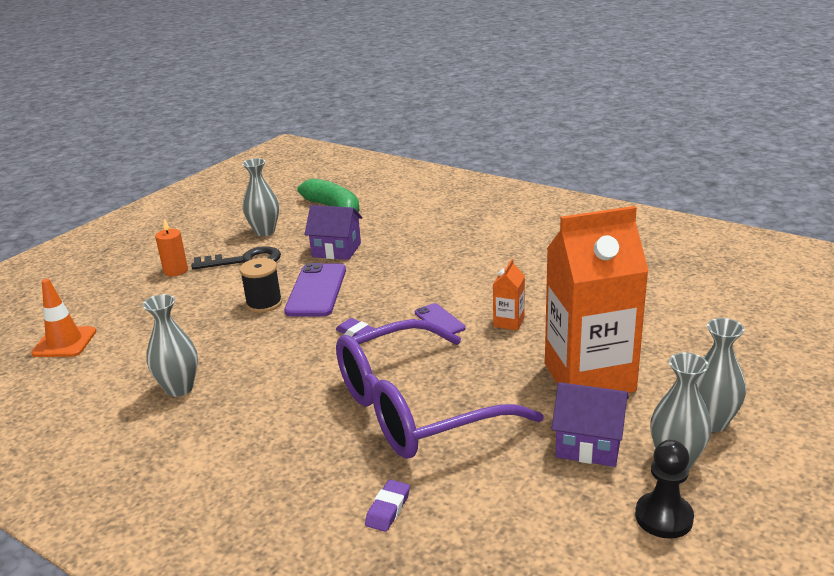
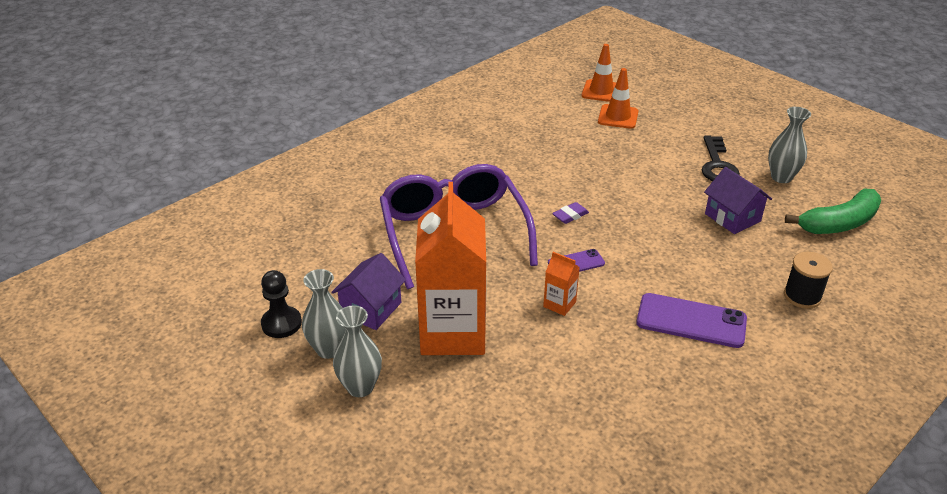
camera: 100 degrees right, 10 degrees up
(136, 324) = (618, 117): none -> orange traffic cone
(176, 271) = (704, 131): orange candle -> none
(179, 388) = (524, 136): grey vase -> none
(264, 303) = (634, 173): black spool -> black spool (802, 296)
(316, 290) = (650, 200): purple phone -> purple phone (691, 321)
(336, 250) = (732, 217): purple house -> purple house turned 60 degrees counterclockwise
(388, 509) = (359, 209): purple eraser -> none

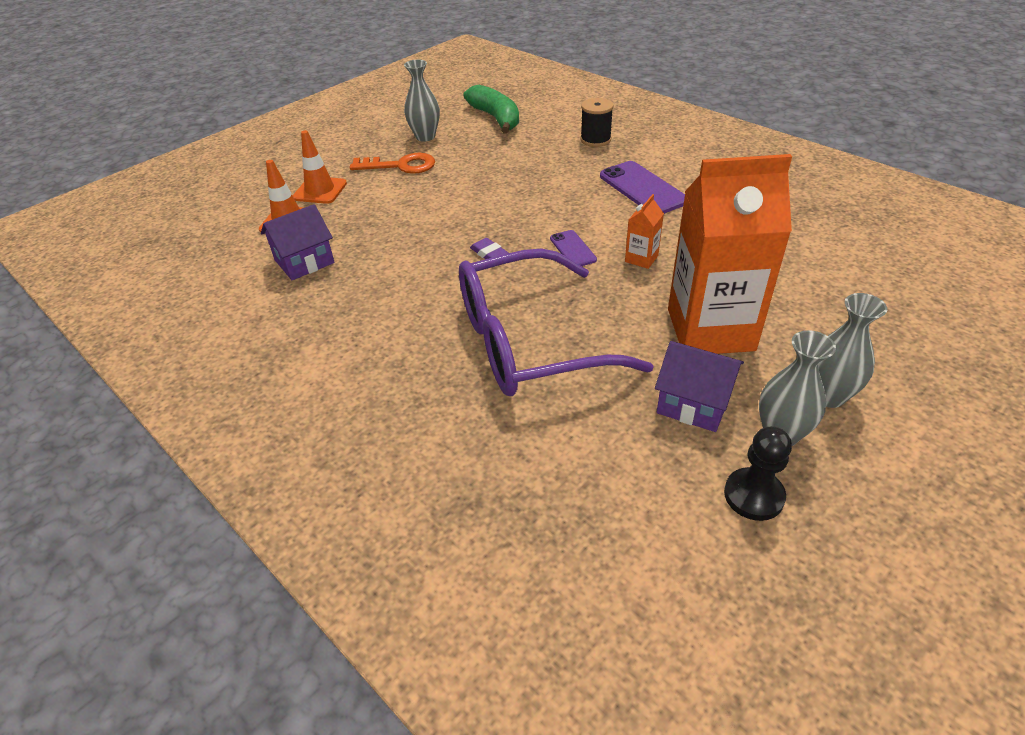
camera: 90 degrees left, 5 degrees up
(601, 91) = (222, 233): orange traffic cone -> orange traffic cone (320, 190)
(691, 321) = (642, 188): purple phone -> purple phone turned 45 degrees counterclockwise
(717, 165) = (400, 166): black key -> orange key
(732, 217) = (489, 162): purple house -> purple house (304, 261)

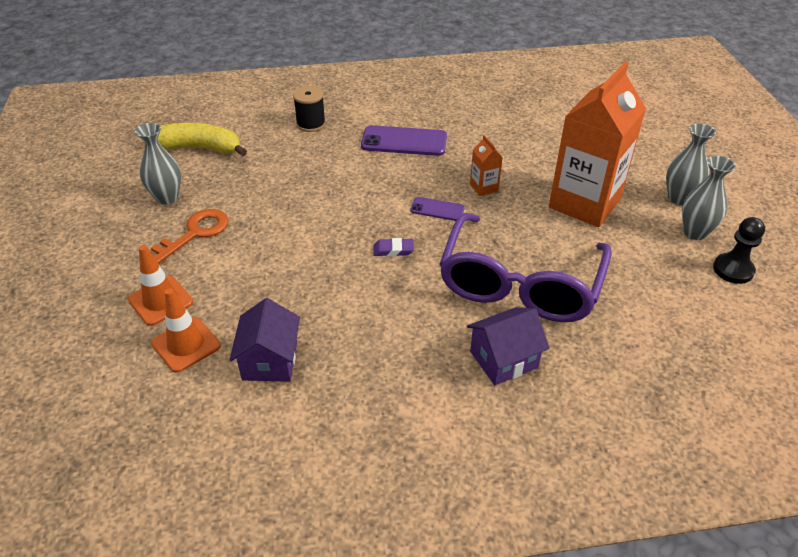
camera: 55 degrees left, 0 degrees up
(496, 118) = (200, 148): green banana -> yellow banana
(694, 403) = (644, 248): purple house -> purple house (504, 359)

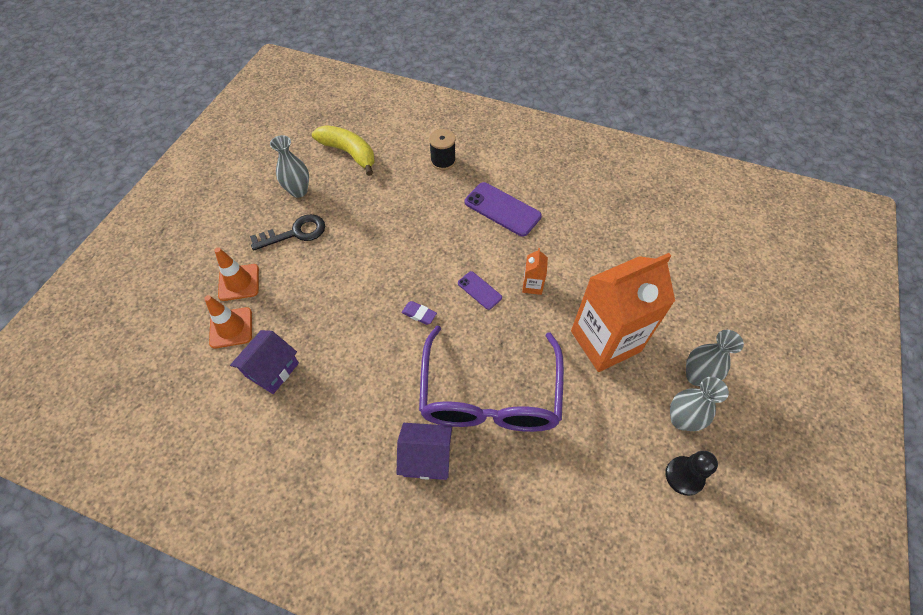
camera: 30 degrees right, 15 degrees up
(194, 234) = (295, 233): orange key -> black key
(519, 284) = (490, 395): purple glasses -> purple glasses turned 45 degrees counterclockwise

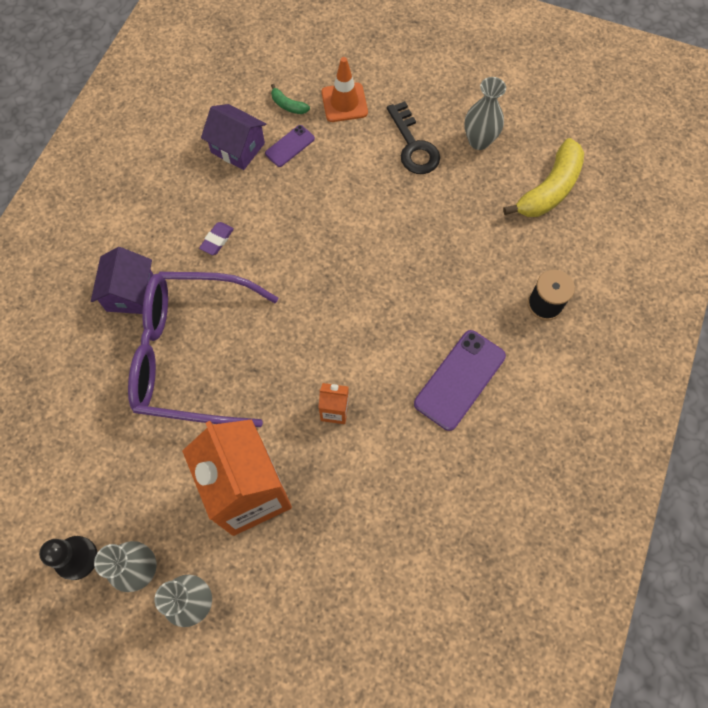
camera: 90 degrees right, 10 degrees up
(231, 328) = (288, 105): orange traffic cone -> green banana
(419, 314) = (297, 281): purple eraser -> purple eraser (217, 240)
(479, 290) = (328, 347): purple phone -> purple phone (290, 146)

